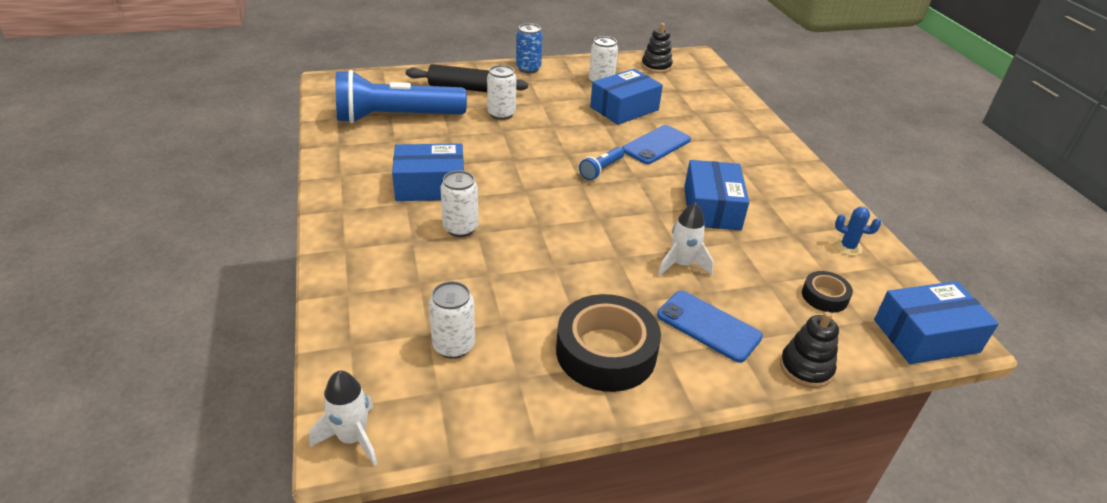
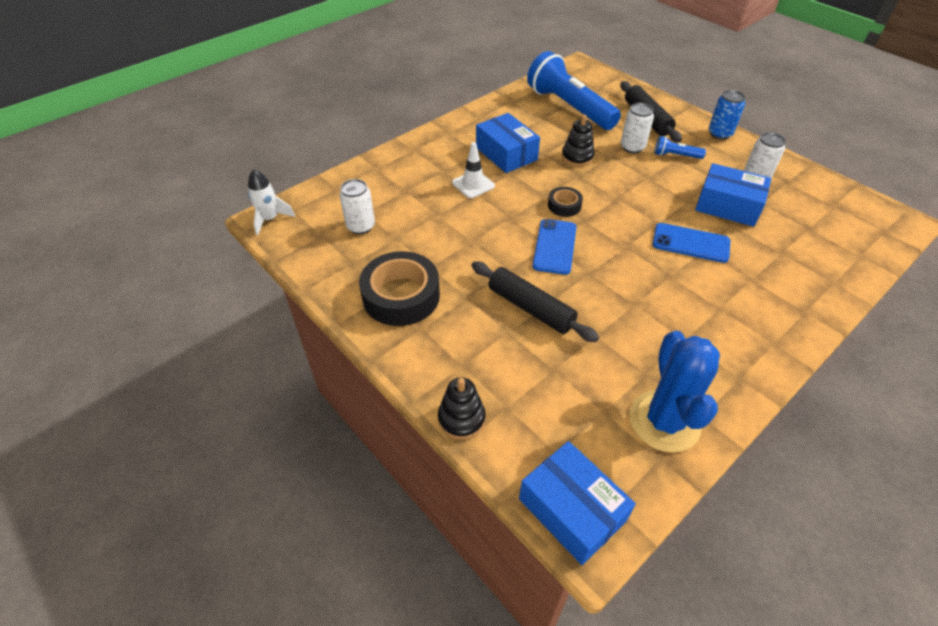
camera: 65 degrees right, 10 degrees up
(460, 228) = (473, 184): white can -> white traffic cone
(601, 170) = (614, 224): blue flashlight -> blue flashlight (675, 155)
(656, 66) = (836, 201): black stacking toy -> black stacking toy (577, 157)
(681, 265) = (531, 308): white rocket -> black rolling pin
(708, 326) = (468, 344): blue phone -> blue phone (554, 246)
(712, 208) = (629, 305): blue box -> none
(824, 296) = (568, 415): black tape -> black tape (564, 205)
(848, 247) = (664, 421): blue cactus -> blue cactus, size x2.35

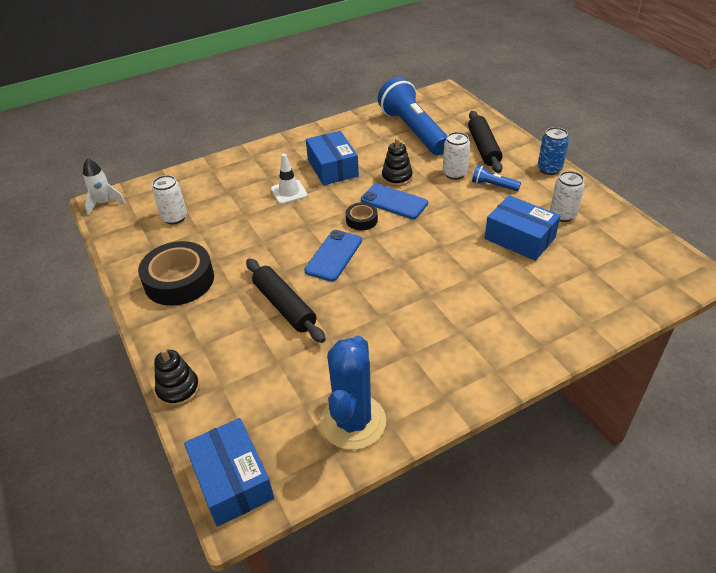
camera: 15 degrees right, 5 degrees down
(690, 243) = (464, 268): blue phone -> blue phone (394, 202)

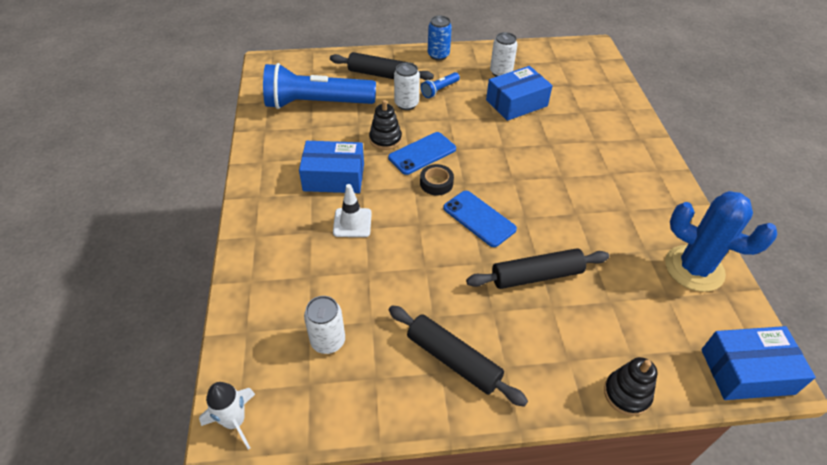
camera: 70 degrees left, 5 degrees up
(179, 280) = (453, 360): black tape -> black rolling pin

